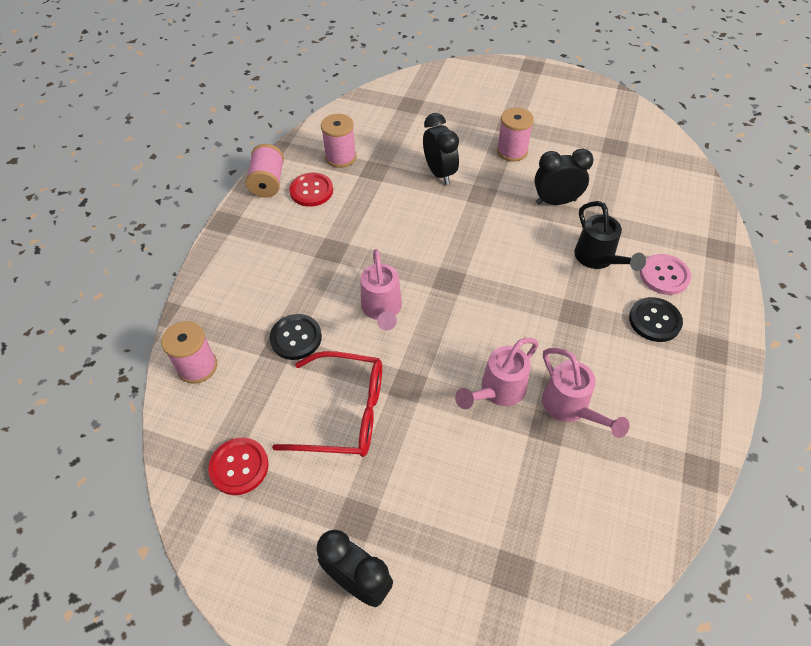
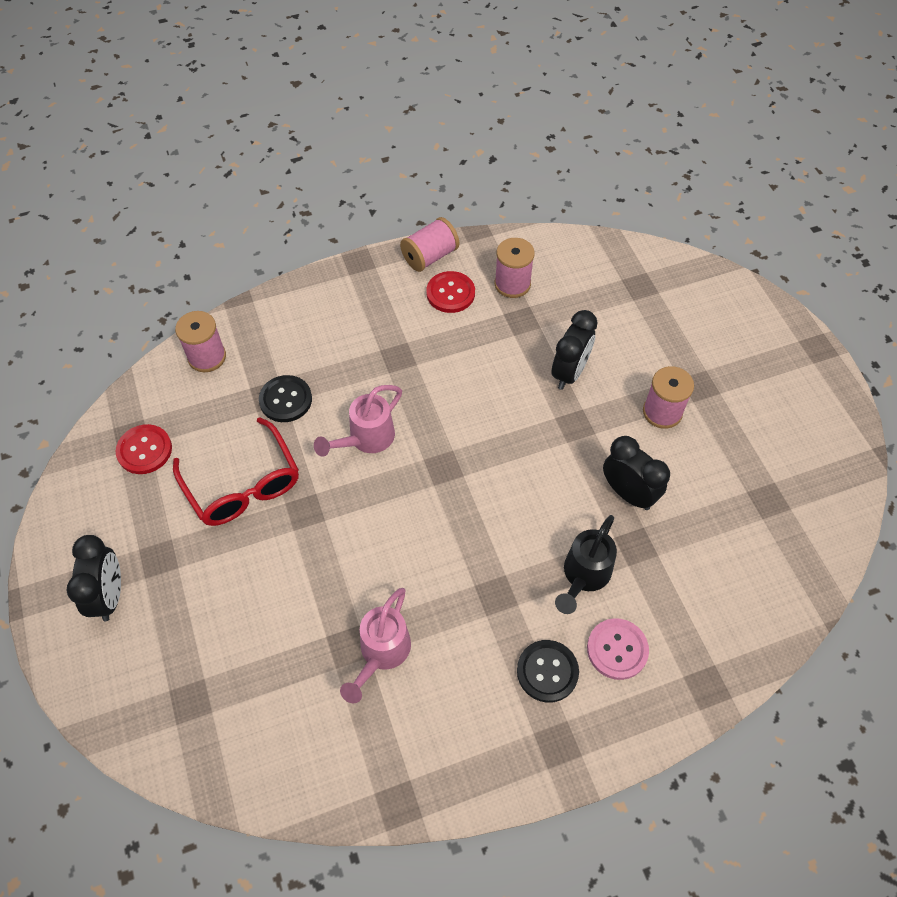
camera: 50 degrees right, 5 degrees up
(497, 391) = (352, 584): pink watering can -> none

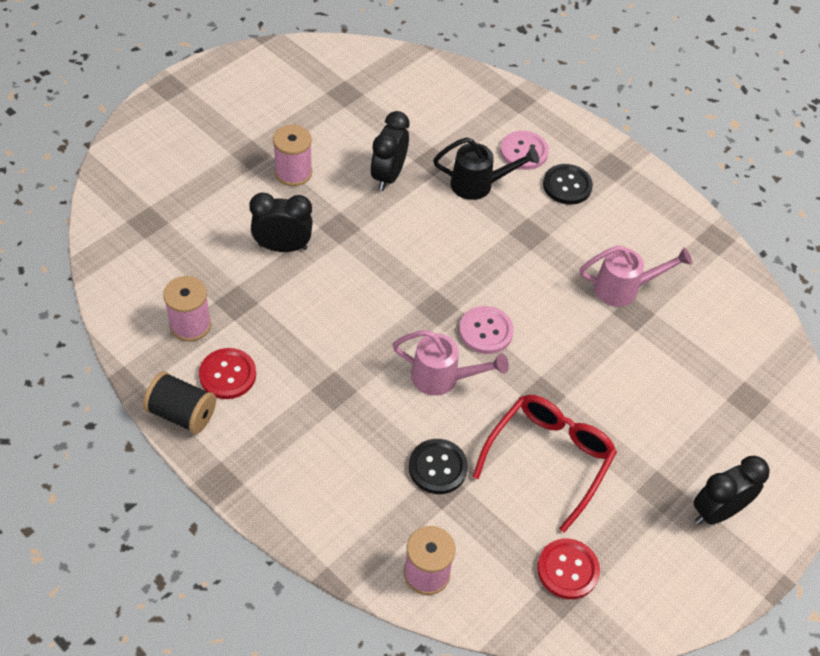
camera: 120 degrees left, 5 degrees down
(396, 496) = (485, 331): none -> pink button
(430, 256) = (182, 413): pink spool -> black spool

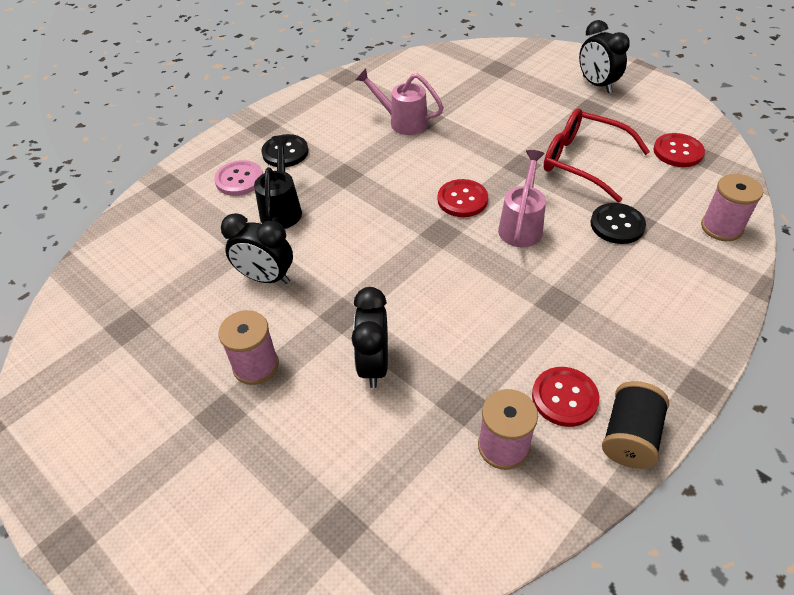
camera: 85 degrees left, 5 degrees down
(485, 331) = (462, 200): pink button -> red button
(624, 288) = (402, 122): pink watering can -> pink watering can turned 60 degrees counterclockwise

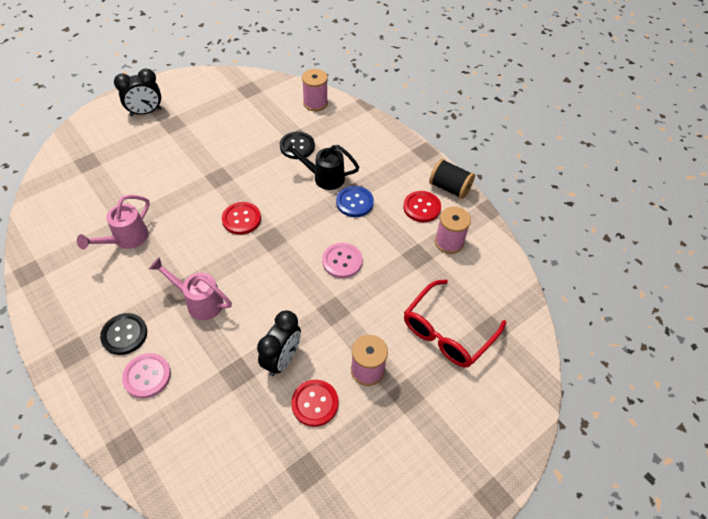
camera: 85 degrees left, 5 degrees up
(282, 208) = (203, 342): black watering can -> black watering can (323, 177)
(374, 364) = (381, 297): black clock -> none
(424, 310) = (342, 261): none -> pink button
(521, 225) = (280, 192): pink watering can -> pink watering can (199, 301)
(538, 307) = (354, 202): none -> blue button
(583, 161) = (229, 144): red glasses -> red glasses (447, 332)
(678, 152) = (241, 97): red button -> red button (315, 403)

